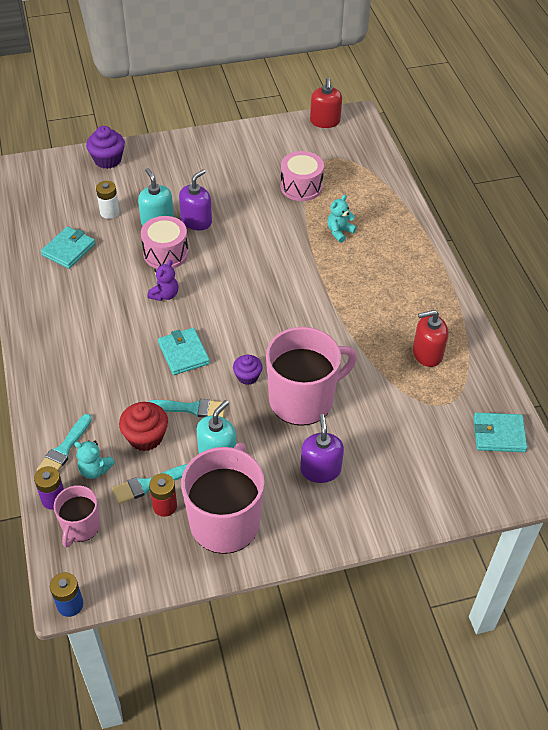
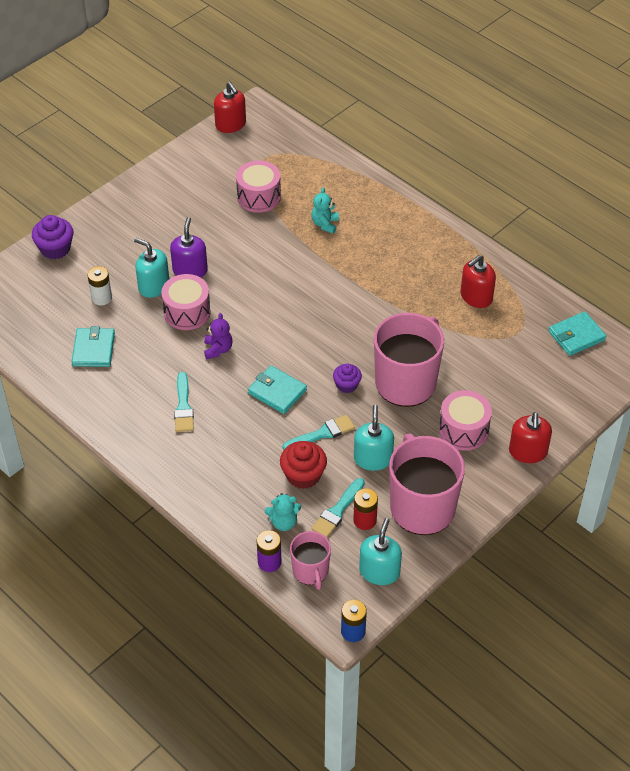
camera: 30 degrees left, 0 degrees up
(64, 449) = (243, 519): turquoise brush -> turquoise brush (183, 406)
(139, 561) = (379, 571): none -> turquoise soap dispenser
(320, 469) = (463, 430): purple soap dispenser -> pink drum
(366, 521) = (528, 452): none -> red soap dispenser

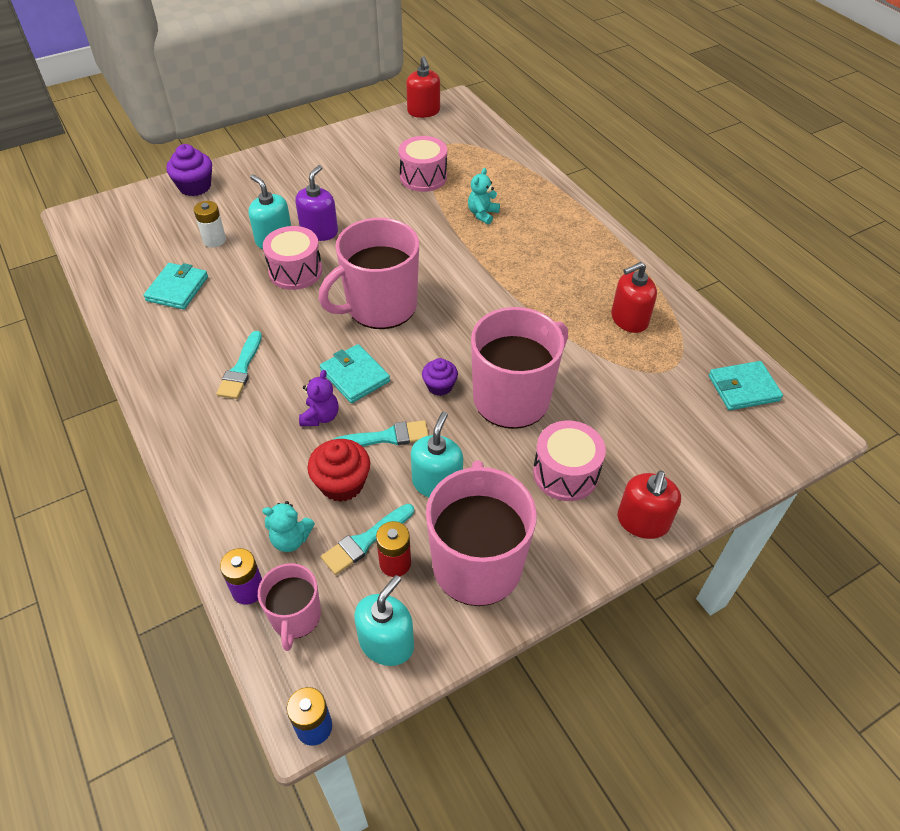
camera: 15 degrees right, 0 degrees up
(218, 349) = (310, 316): purple teddy bear -> purple teddy bear (320, 416)
(272, 329) = (380, 306): none -> pink mug

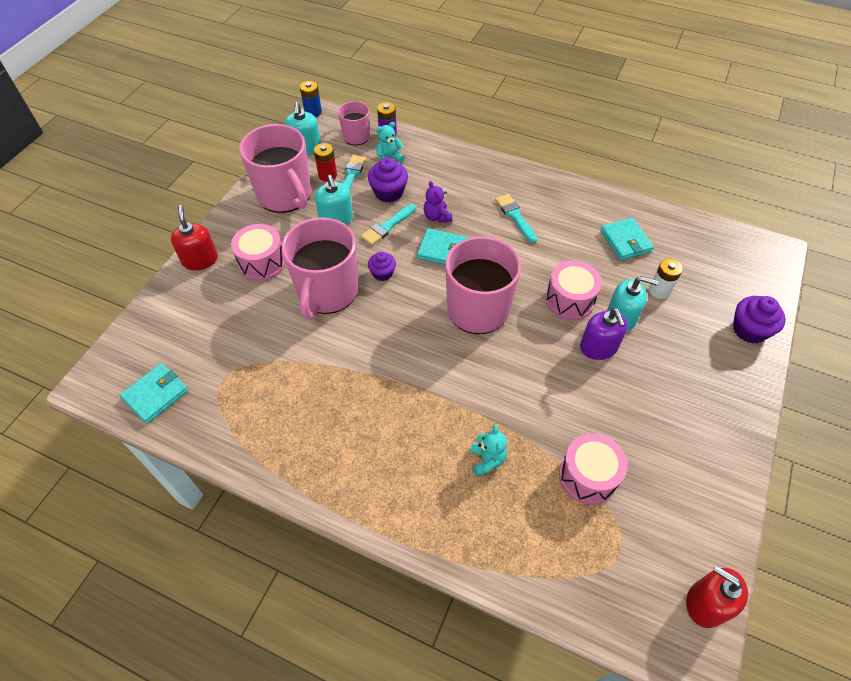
camera: 145 degrees right, 5 degrees up
(342, 483) = (388, 192): red cupcake -> purple cupcake
(629, 319) = (277, 411): red soap dispenser -> none

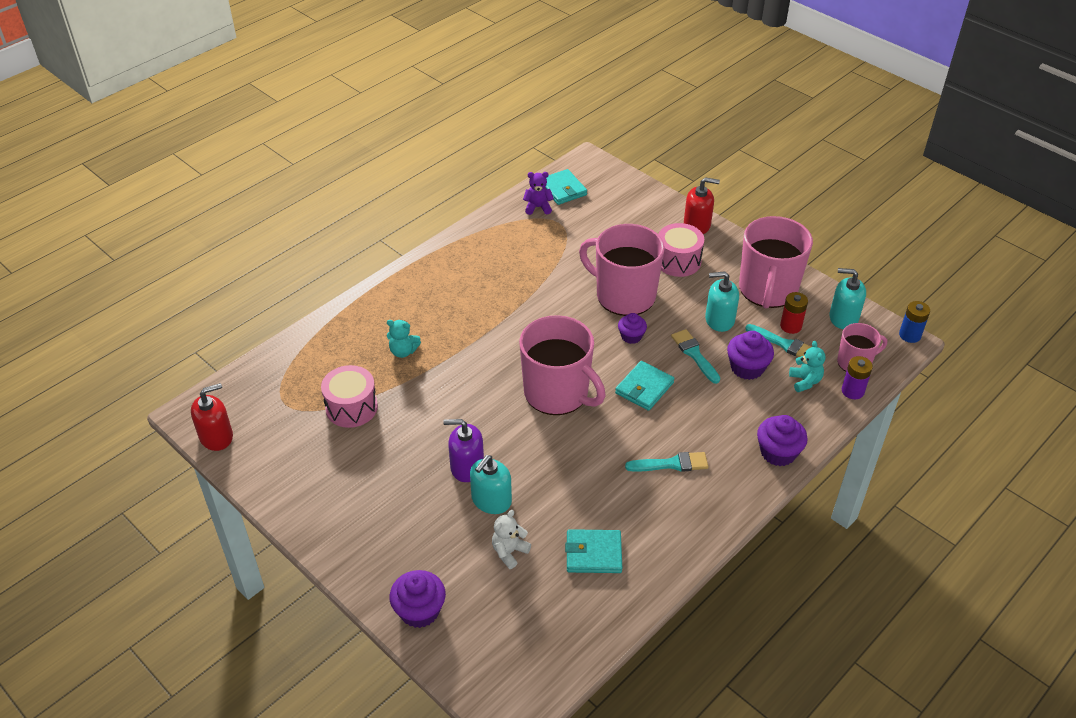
camera: 110 degrees right, 10 degrees down
(285, 195) = (768, 290): pink mug -> pink mug turned 60 degrees counterclockwise
(437, 217) = (695, 397): purple teddy bear -> purple teddy bear (538, 207)
(470, 162) = (778, 452): none -> purple cupcake
(569, 300) = (533, 467): pink drum -> none
(659, 291) = (509, 552): white battery -> white teddy bear

